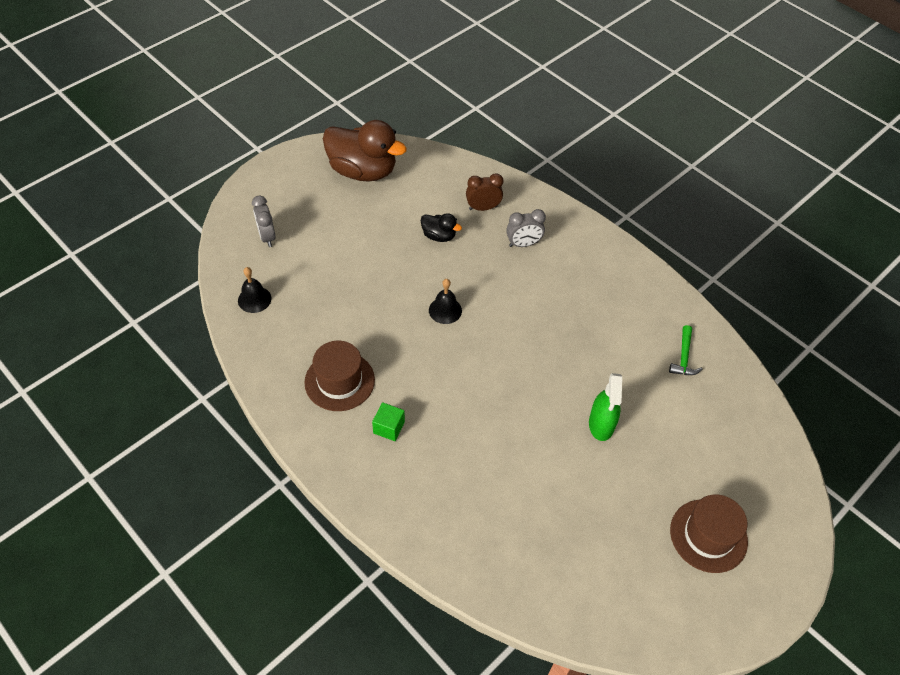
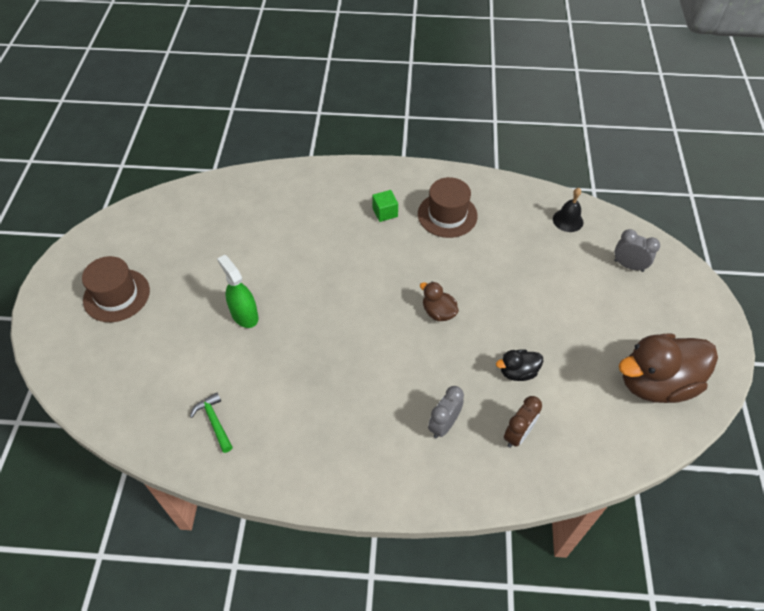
camera: 140 degrees right, 0 degrees up
(445, 310) = (438, 312): black bell -> brown duck

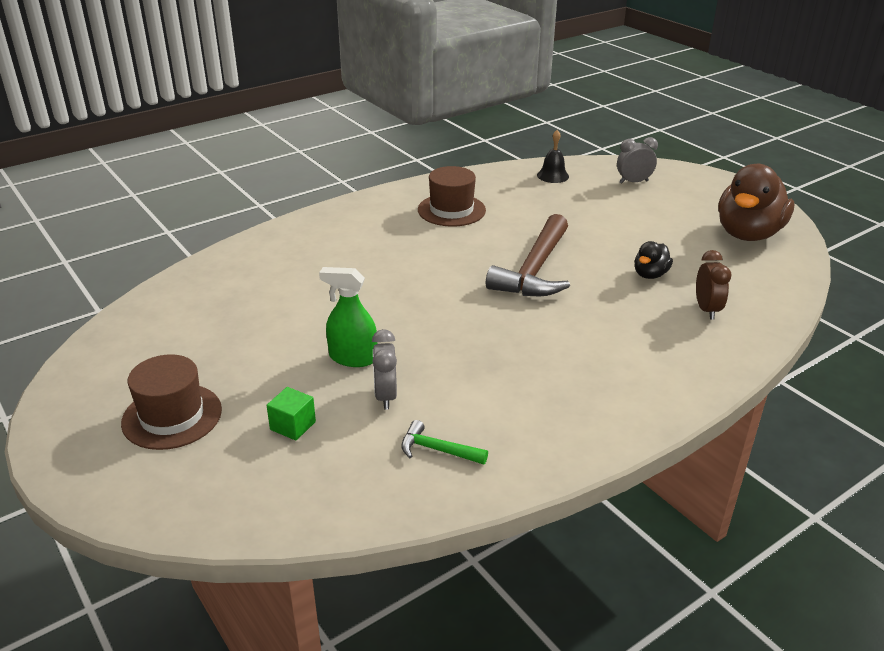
camera: 40 degrees left, 20 degrees down
(385, 212) = (392, 230): green cube -> green cube (293, 426)
(438, 312) = (535, 270): brown duck -> brown hammer
(444, 425) = (645, 334): grey clock -> grey clock (385, 396)

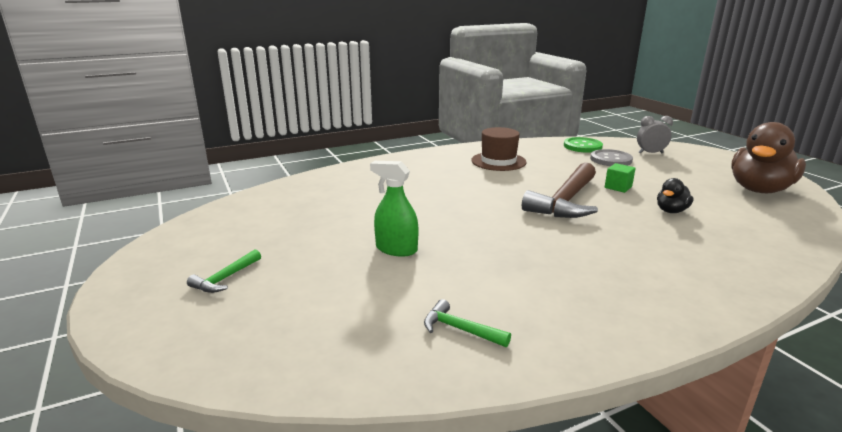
camera: 10 degrees right, 10 degrees down
(172, 416) = (225, 278): brown hat -> green hammer
(293, 426) = (327, 295): green cube -> green cube (618, 187)
(385, 396) = (418, 280): grey clock -> none
(553, 176) = (582, 146): black bell -> green button
(586, 197) = (610, 159): none -> grey button
(706, 310) = (730, 239): brown clock -> none

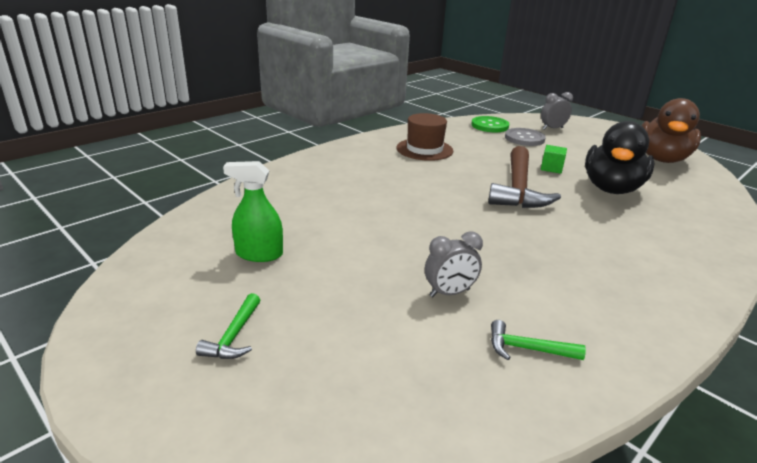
camera: 20 degrees left, 5 degrees up
(396, 249) = (398, 266): green spray bottle -> green spray bottle (259, 254)
(425, 275) = (449, 293): none -> grey clock
(671, 211) = (611, 189): black duck -> black duck, size x2.12

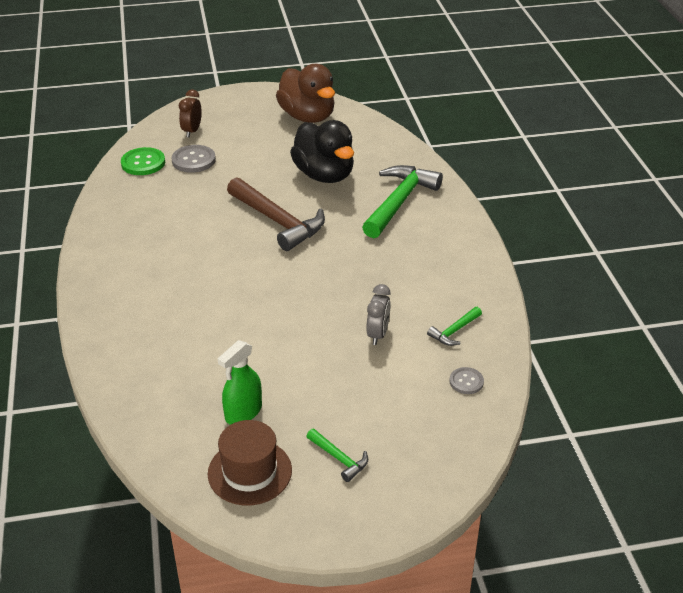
camera: 55 degrees left, 10 degrees up
(424, 149) = (150, 232): brown hat -> brown hat (249, 472)
(453, 395) = (466, 381): none -> grey button
(551, 168) = (263, 182): green cube -> none
(552, 128) = (192, 131): grey clock -> brown clock
(654, 236) = (399, 202): none -> green hammer

